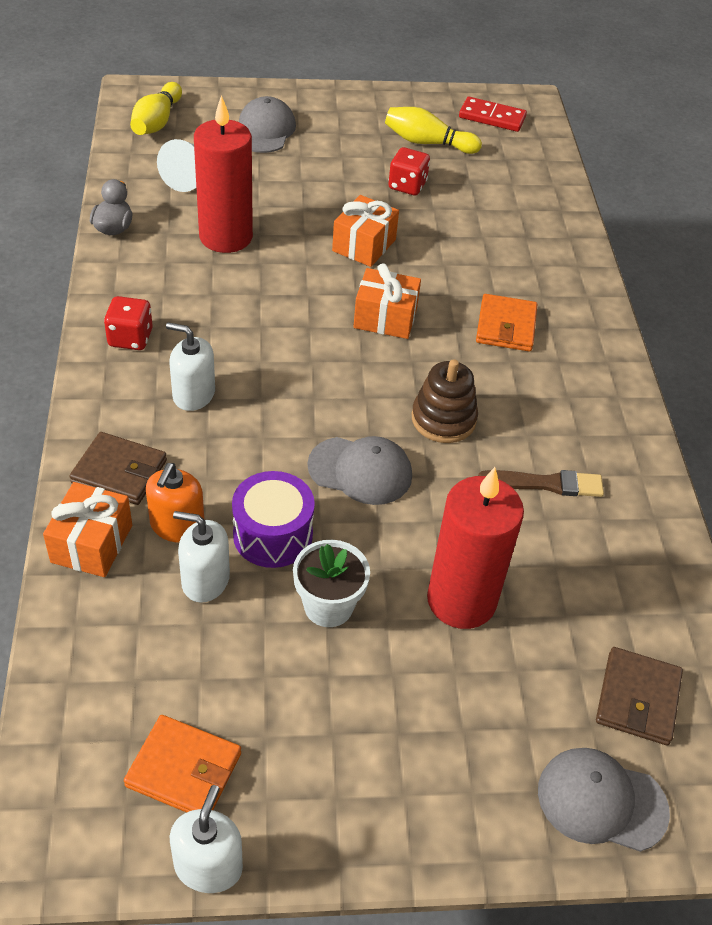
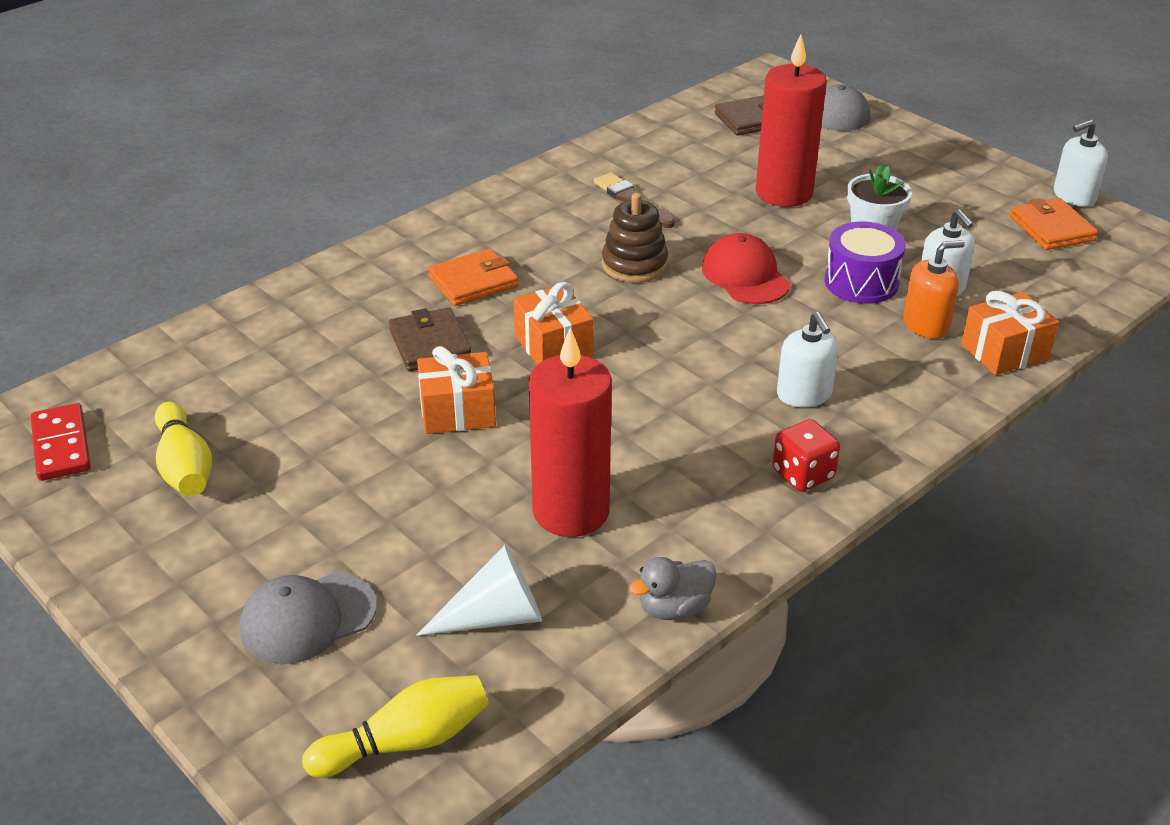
camera: 125 degrees left, 10 degrees down
(119, 472) = (934, 380): brown wallet -> brown wallet (430, 344)
(360, 471) = (745, 275): grey cap -> red cap
(407, 186) = (304, 437): red dice -> none

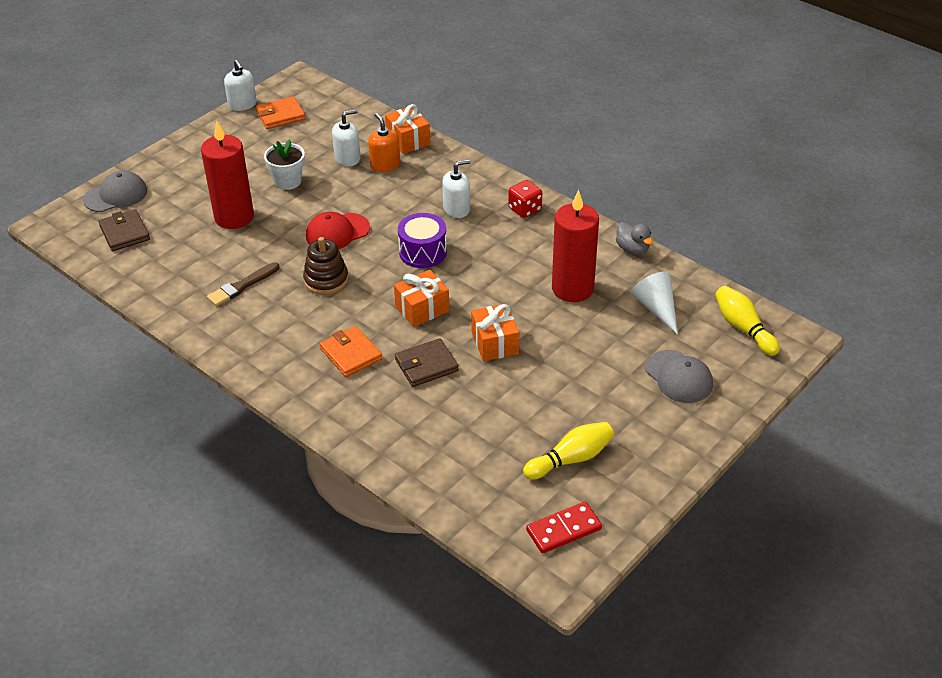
camera: 95 degrees left, 5 degrees up
(861, 282) = (342, 187): purple drum -> purple drum (423, 252)

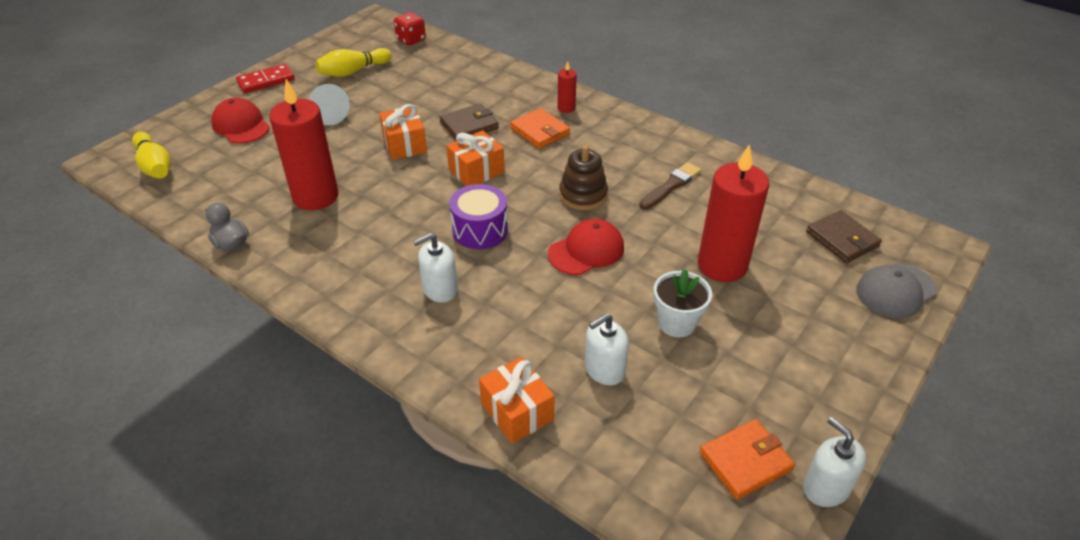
camera: 175 degrees right, 0 degrees up
(315, 385) = (566, 108): none -> red candle
(385, 165) = (545, 359): orange soap dispenser -> none
(525, 209) = (350, 292): red dice -> red dice (411, 40)
(563, 529) = (367, 38): red domino -> red domino (266, 81)
(656, 308) = (233, 181): white cone -> white cone (327, 113)
(678, 377) = (241, 125): grey cap -> red cap

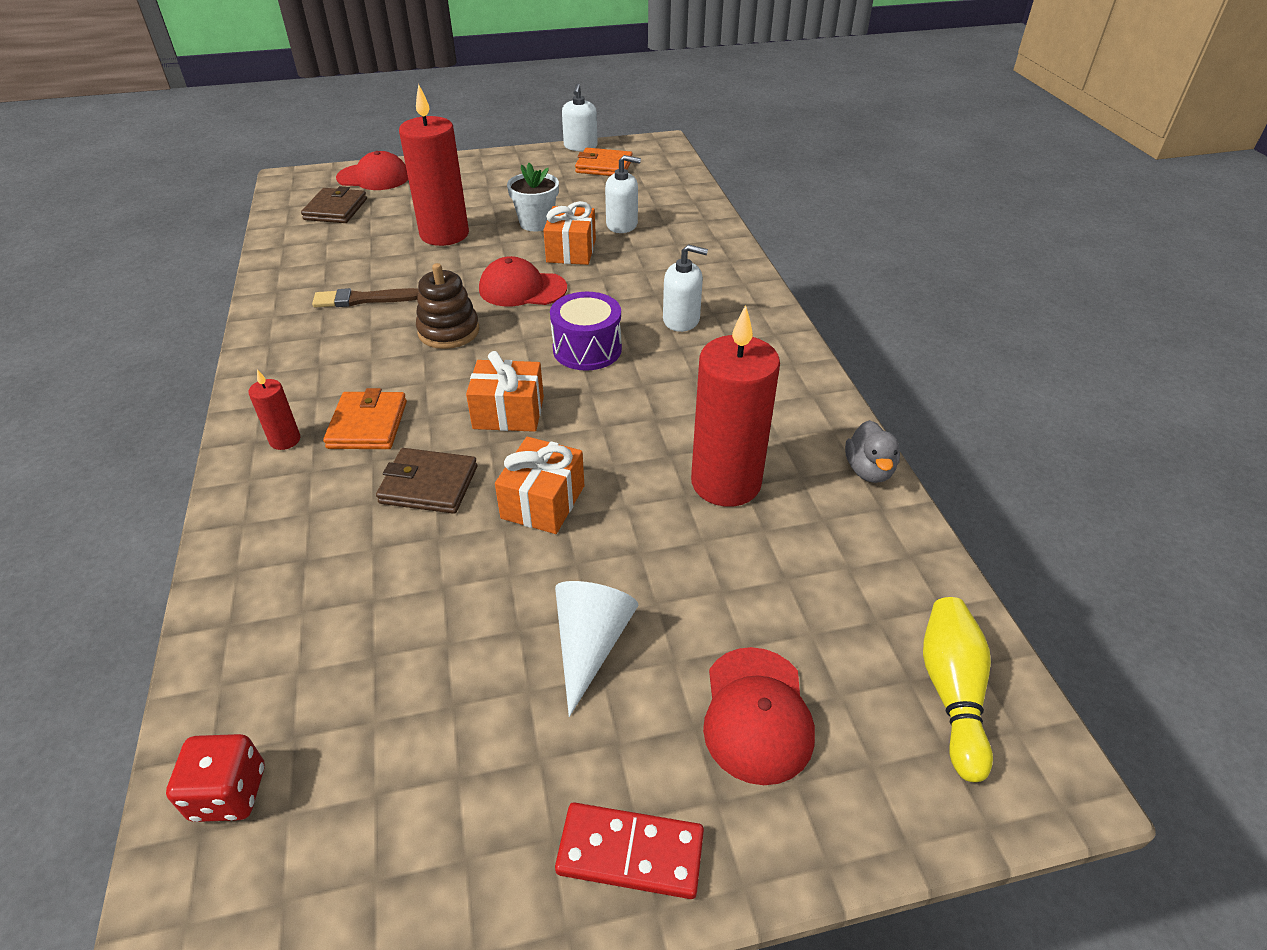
camera: 140 degrees left, 0 degrees up
(353, 71) = (444, 751): yellow bowling pin -> none
(517, 412) = (707, 231): orange gift -> orange gift (571, 251)
(895, 291) = (373, 177): grey cap -> red cap

